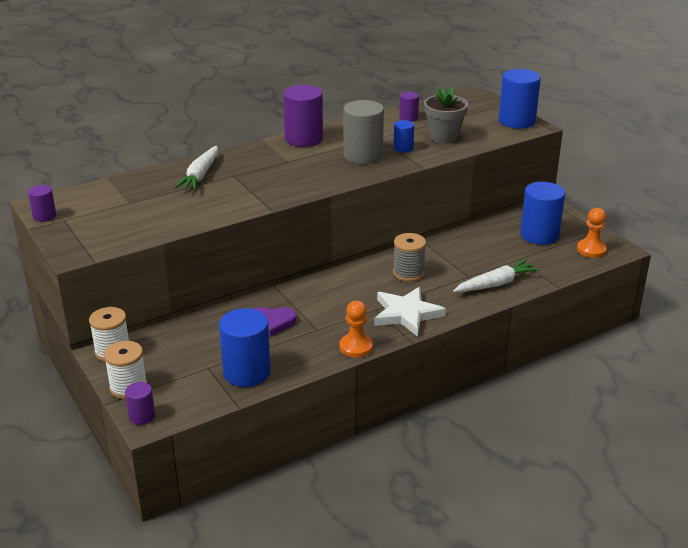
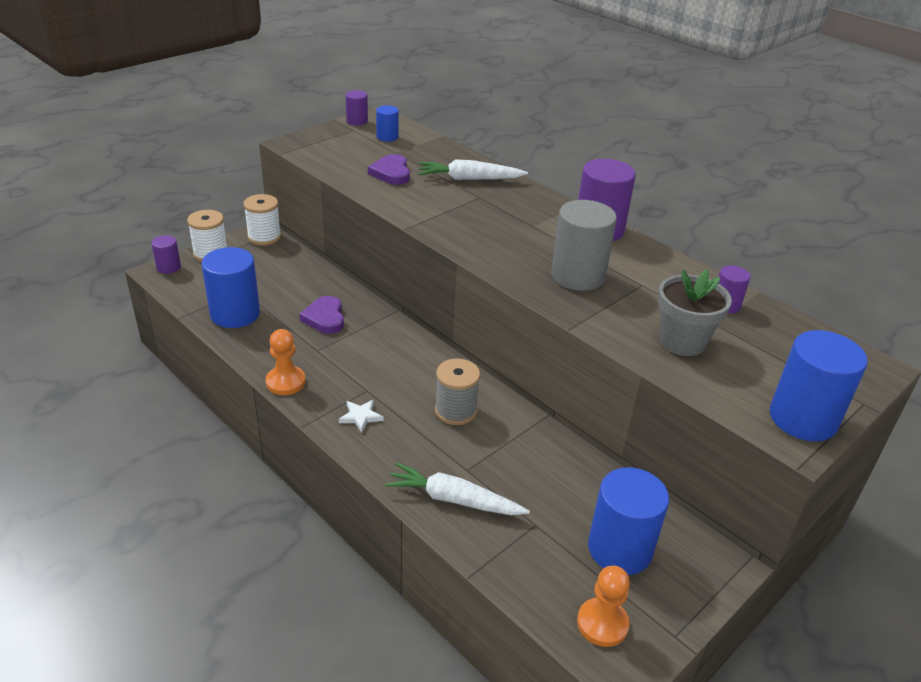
camera: 75 degrees right, 5 degrees up
(170, 208) = (391, 173): none -> purple heart
(403, 148) = (620, 307): blue cylinder -> blue cylinder (387, 137)
(406, 314) = (360, 417): white star -> white star, size x0.47
(495, 284) = (454, 500): white carrot -> white carrot turned 150 degrees clockwise

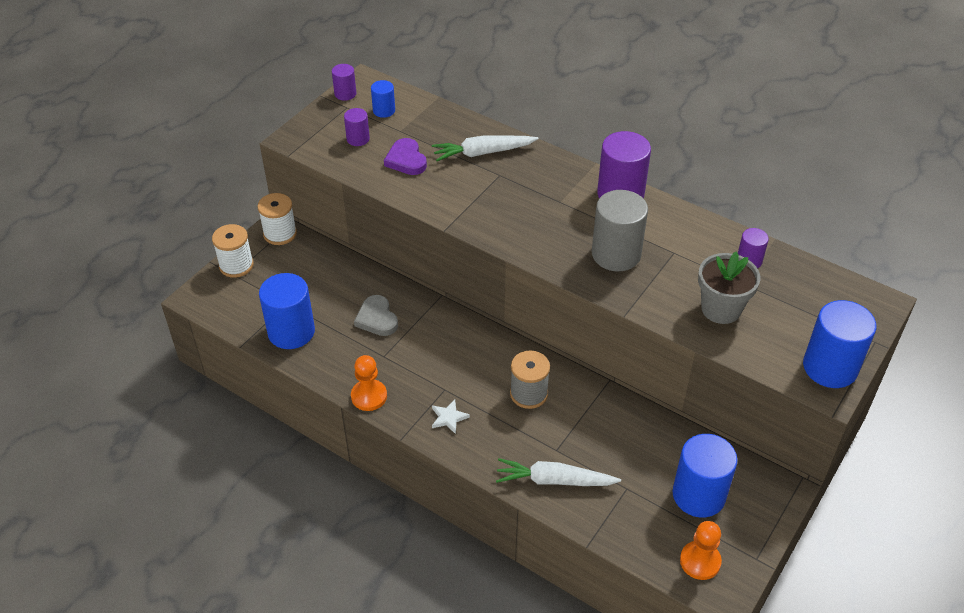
camera: 10 degrees left, 10 degrees up
(168, 267) = (202, 290): purple cylinder -> purple cylinder (358, 139)
(325, 318) = (377, 318): purple heart -> grey heart

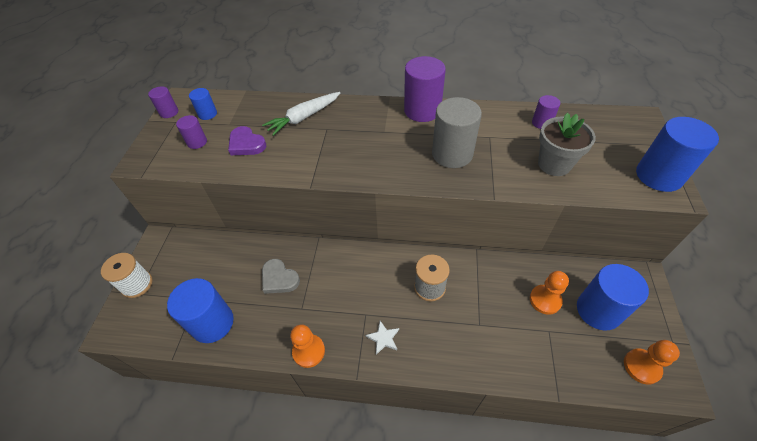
camera: 25 degrees left, 5 degrees up
(280, 233) = (164, 242): white spool -> none
(555, 480) = (496, 352): white carrot -> none
(646, 460) = (545, 300): none -> orange pawn

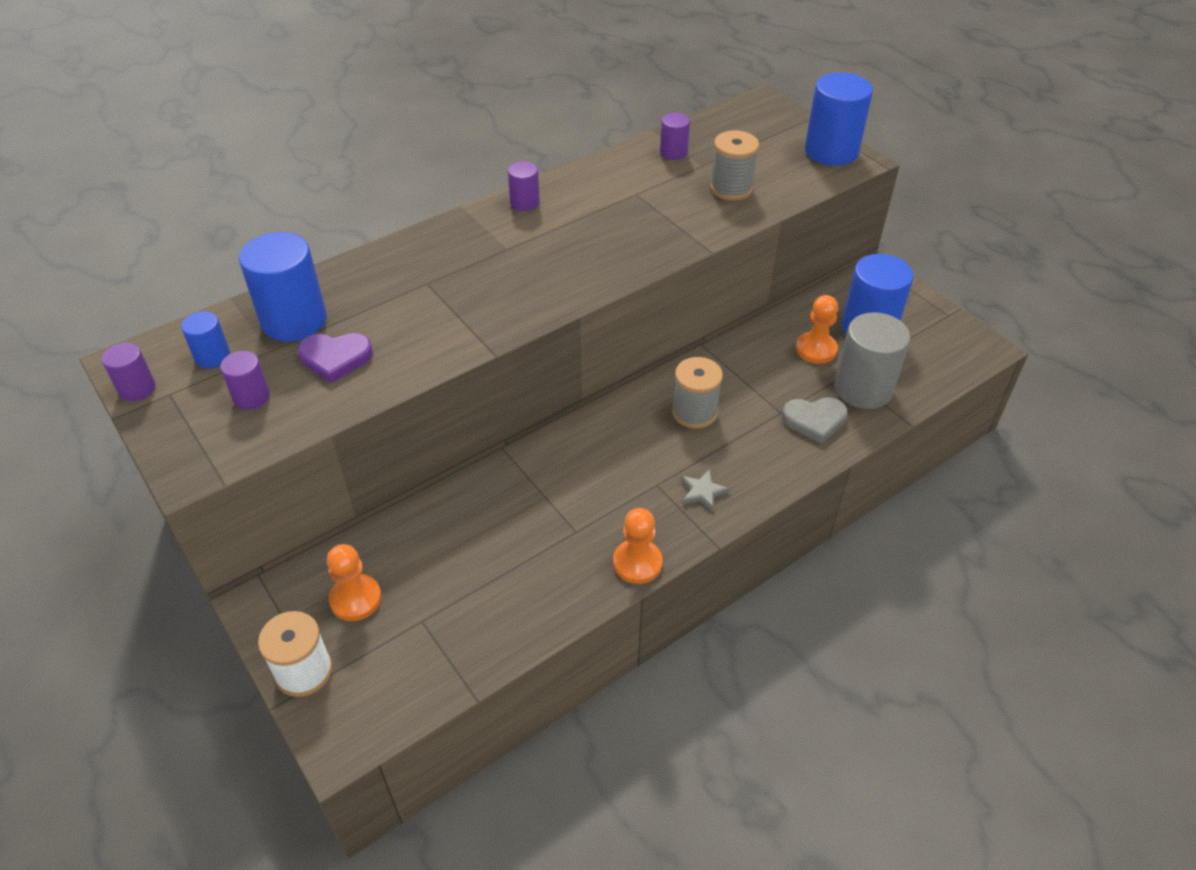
camera: 45 degrees left, 5 degrees down
(212, 323) = (481, 626): blue cylinder -> blue cylinder (294, 320)
(279, 278) = (508, 522): grey heart -> grey heart (814, 420)
(304, 117) = (376, 286): white carrot -> none
(383, 338) = (702, 492): white star -> grey star
(422, 110) = (524, 202): purple cylinder -> purple cylinder, size x0.52
(452, 154) = (617, 232): grey cylinder -> grey cylinder (863, 389)
(554, 164) = (731, 188): grey flower pot -> grey spool
(641, 366) = (945, 351): orange pawn -> orange pawn (355, 599)

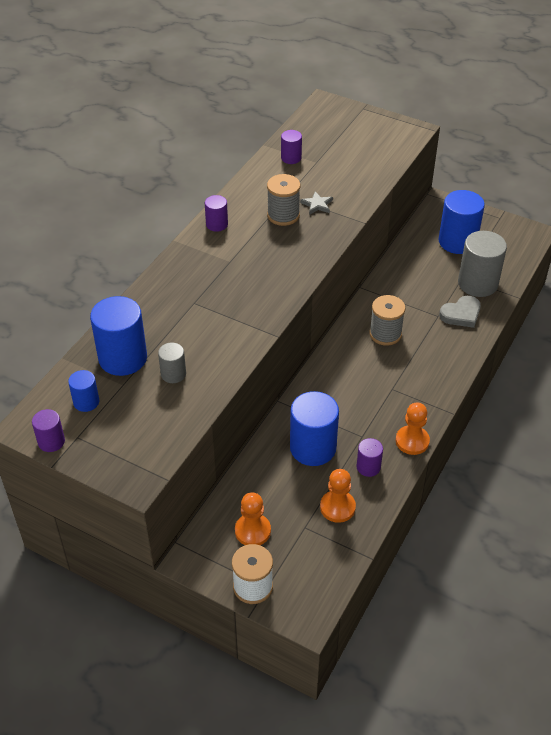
camera: 25 degrees left, 0 degrees up
(251, 397) = (137, 419): purple cylinder -> purple cylinder (368, 467)
(335, 358) = (173, 374): purple heart -> grey cylinder
(702, 492) = (422, 383): grey star -> grey star (317, 205)
(731, 188) = (346, 173): grey spool -> grey spool (283, 215)
(816, 349) = (434, 267): orange pawn -> orange pawn (337, 507)
(831, 151) = (392, 128): blue cylinder -> blue cylinder (313, 448)

